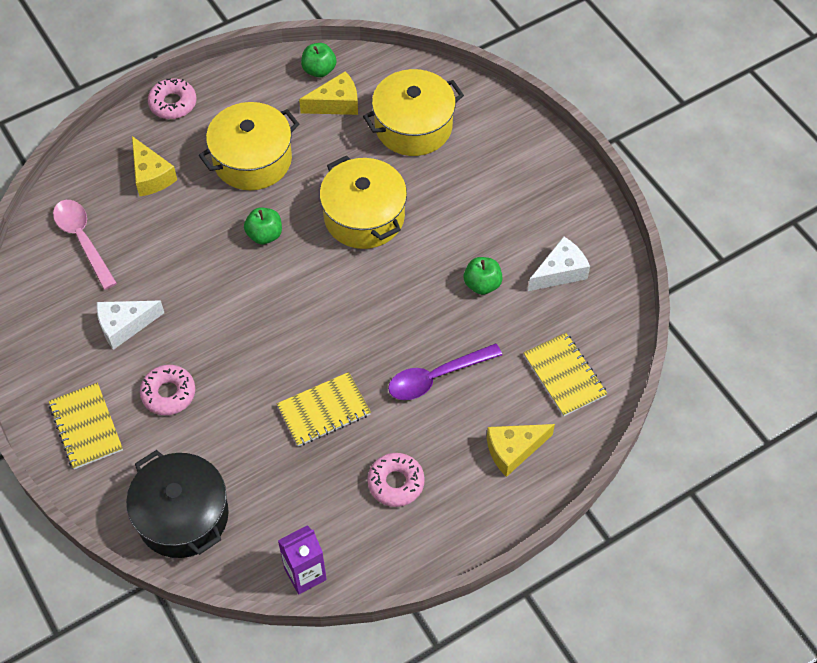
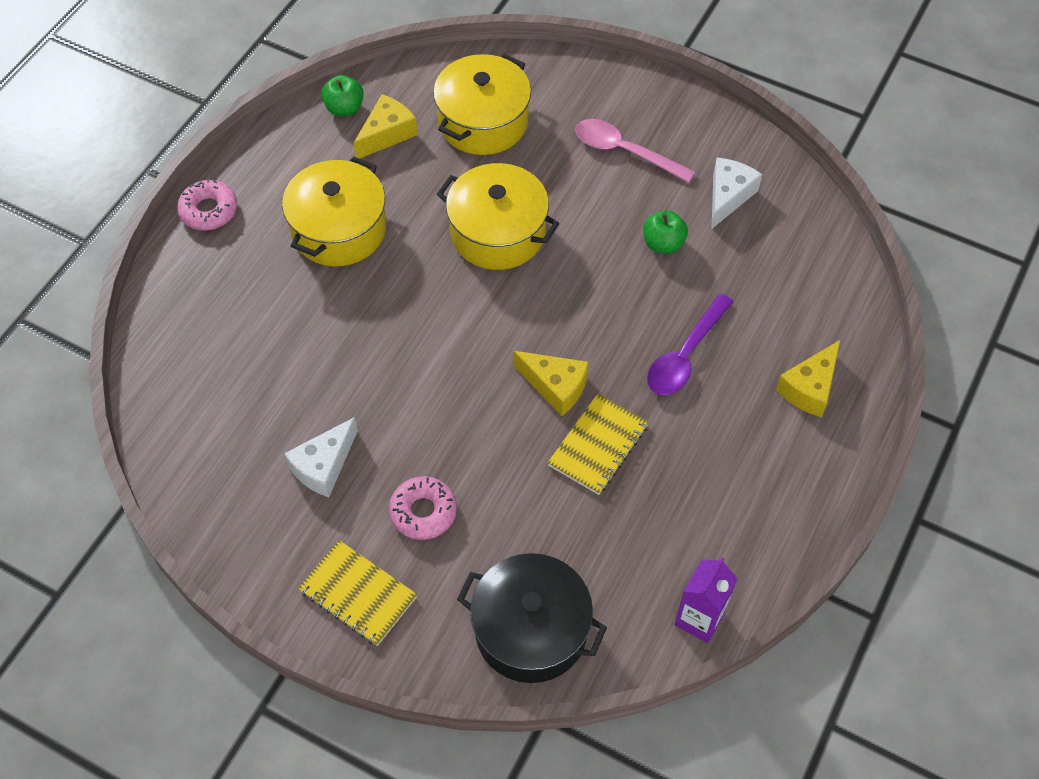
camera: 30 degrees left, 0 degrees up
(83, 240) = (210, 399): pink spoon -> pink spoon (624, 152)
(151, 176) = (239, 296): yellow cheese -> yellow cheese (555, 386)
(264, 235) = (407, 299): green apple -> none
(396, 483) = (721, 479): pink donut -> none
(564, 375) = (804, 292): yellow notebook -> none

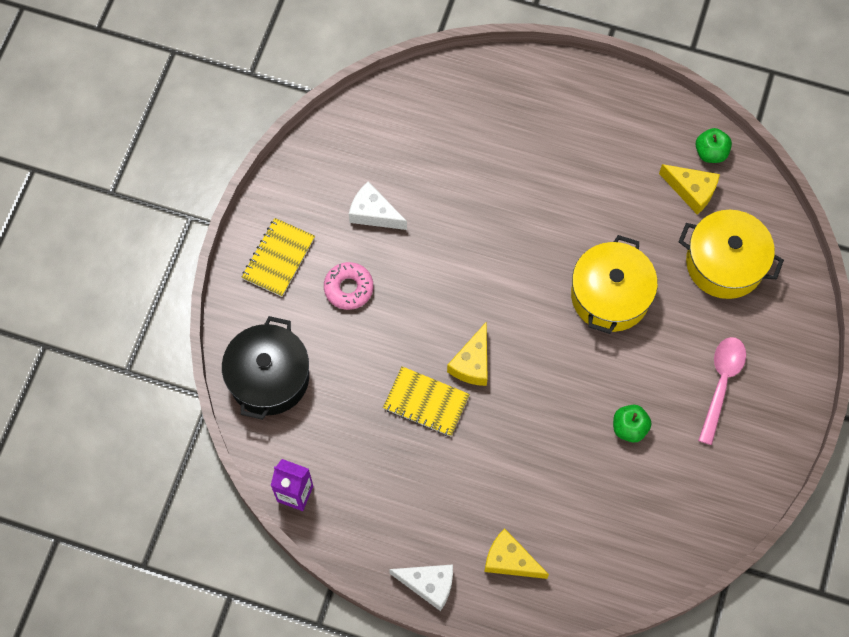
camera: 80 degrees right, 10 degrees up
(209, 210) = (582, 79): pink donut -> none
(339, 229) = (585, 176): yellow pot -> none
(685, 355) = (521, 458): purple spoon -> none
(728, 196) = (693, 476): white cheese -> white cheese (429, 585)

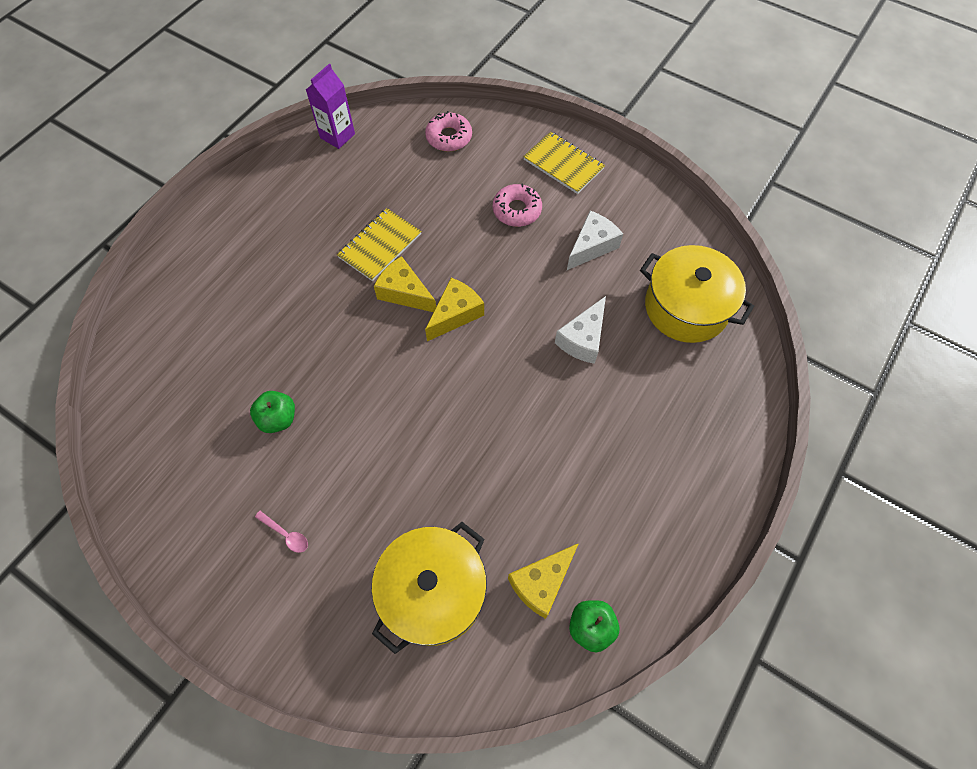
camera: 105 degrees right, 5 degrees down
(269, 377) = (449, 137): black pot -> pink donut
(429, 585) = (212, 210): white cheese -> white cheese (583, 339)
(510, 560) = (200, 276): yellow cheese -> yellow cheese (455, 314)
(610, 295) = (434, 444): yellow pot -> yellow pot (686, 307)
(721, 384) = (286, 534): pink spoon -> pink spoon, size x0.47

